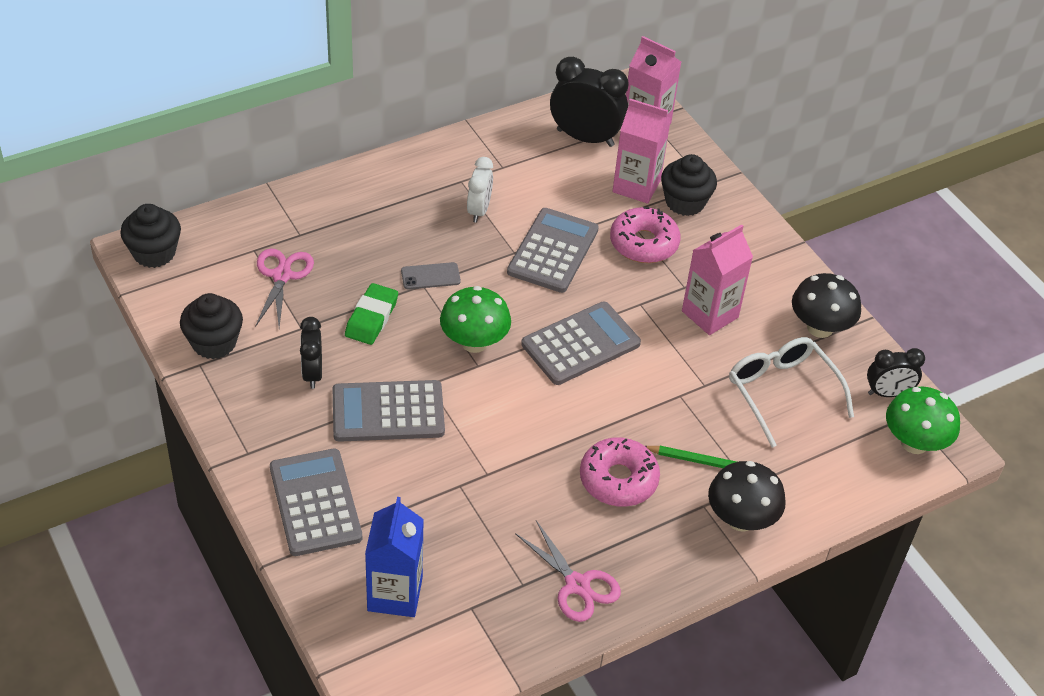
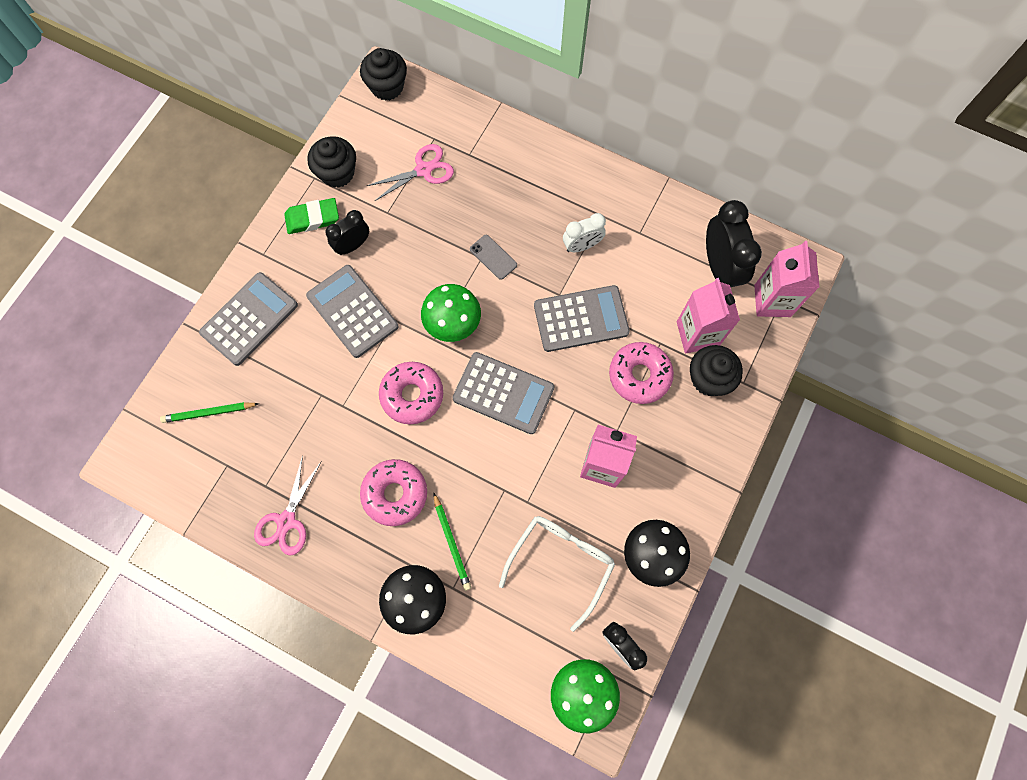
camera: 60 degrees right, 25 degrees up
(371, 318) = (427, 247): green eraser -> green eraser (312, 218)
(395, 594) = (208, 412): blue carton -> green pencil
(524, 412) = (412, 395): none -> pink donut

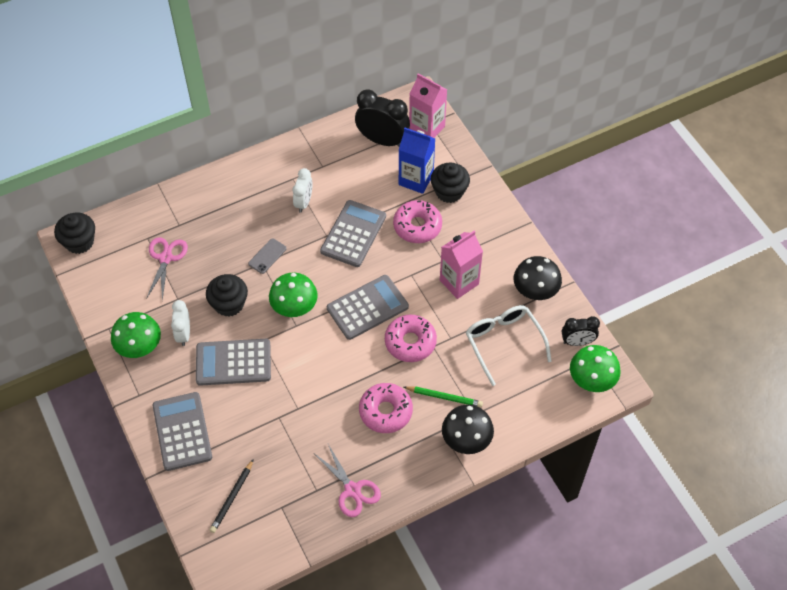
camera: 55 degrees left, 15 degrees down
(208, 412) = (232, 498): green pencil -> black pencil
(312, 218) = (140, 347): green eraser -> green mushroom
(337, 173) = (118, 311): black cupcake -> black cupcake (229, 304)
(353, 245) = (184, 334): black clock -> white clock
(412, 395) = (325, 361): pink donut -> pink donut (410, 342)
(493, 257) = (267, 256): grey phone -> grey phone turned 45 degrees counterclockwise
(697, 334) = (416, 179): pink carton -> blue carton

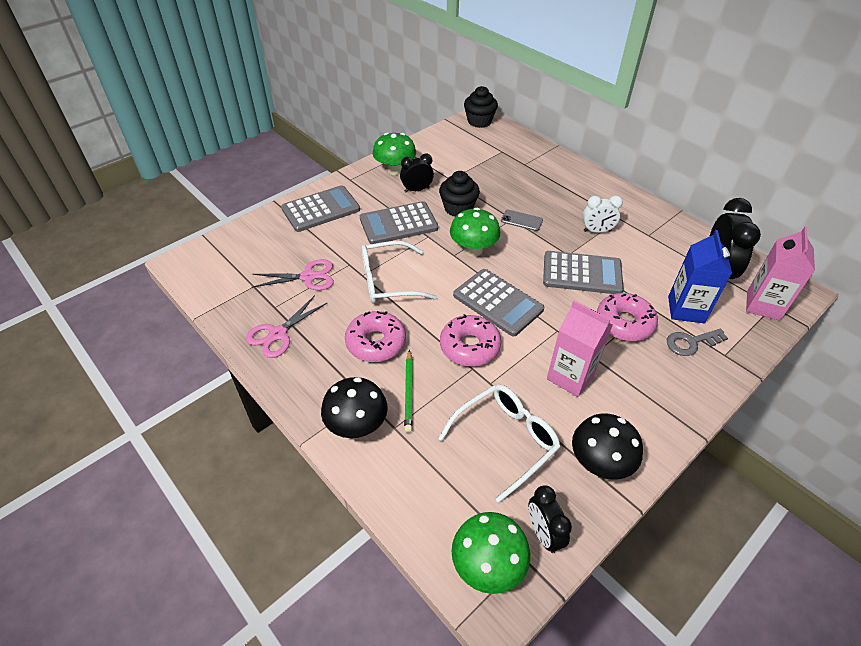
camera: 75 degrees right, 10 degrees down
(165, 258) = (487, 164): pink scissors -> pink scissors (308, 277)
(184, 334) = (417, 190): white clock -> black clock
(232, 498) = (260, 252): black pencil -> none
(233, 362) = (398, 224): grey calculator -> grey calculator turned 90 degrees counterclockwise
(313, 387) = (388, 281): none -> white glasses
(449, 192) = (691, 343): black cupcake -> grey key

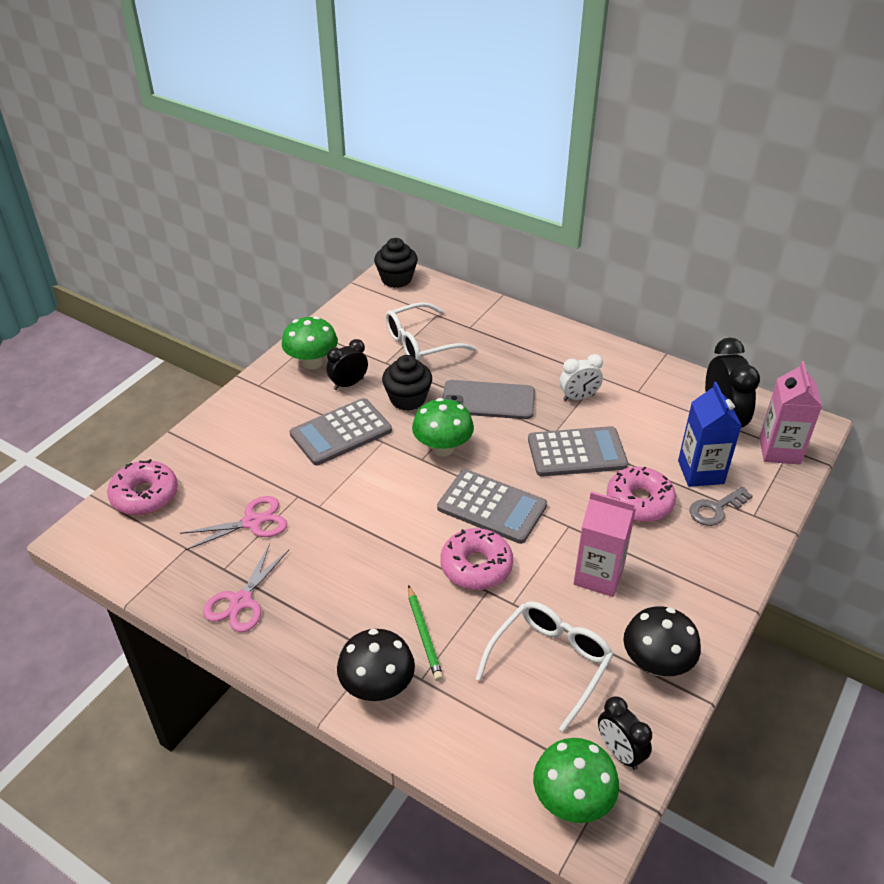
camera: 15 degrees left, 5 degrees down
(321, 209) = (235, 432): grey calculator -> none
(376, 342) = (365, 585): pink donut -> pink donut (145, 495)
(388, 281) = (354, 508): white glasses -> white glasses (421, 343)
(521, 220) = (488, 400): grey phone -> grey phone, size x1.89

